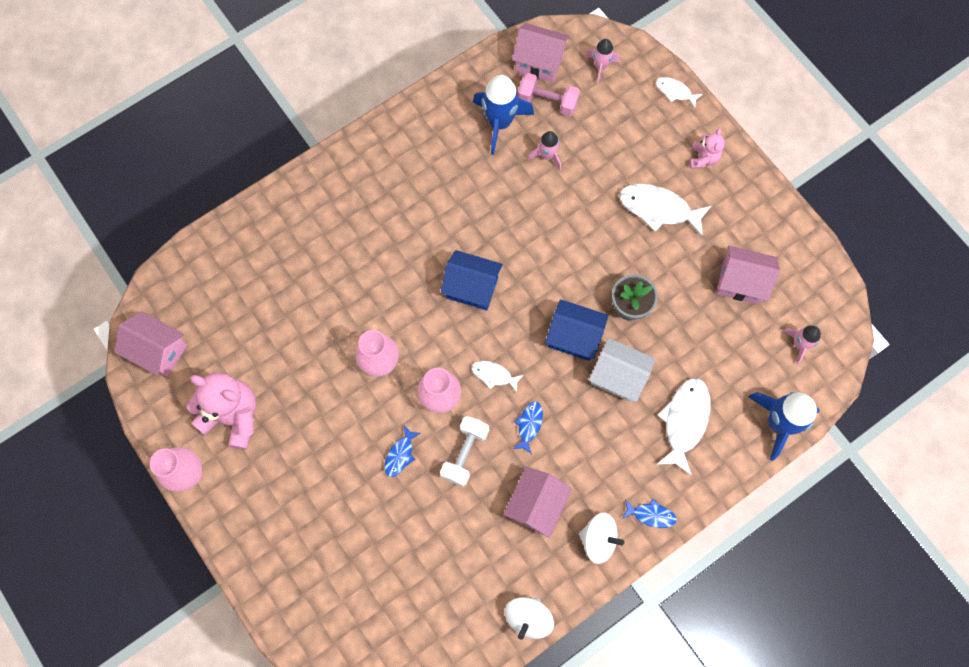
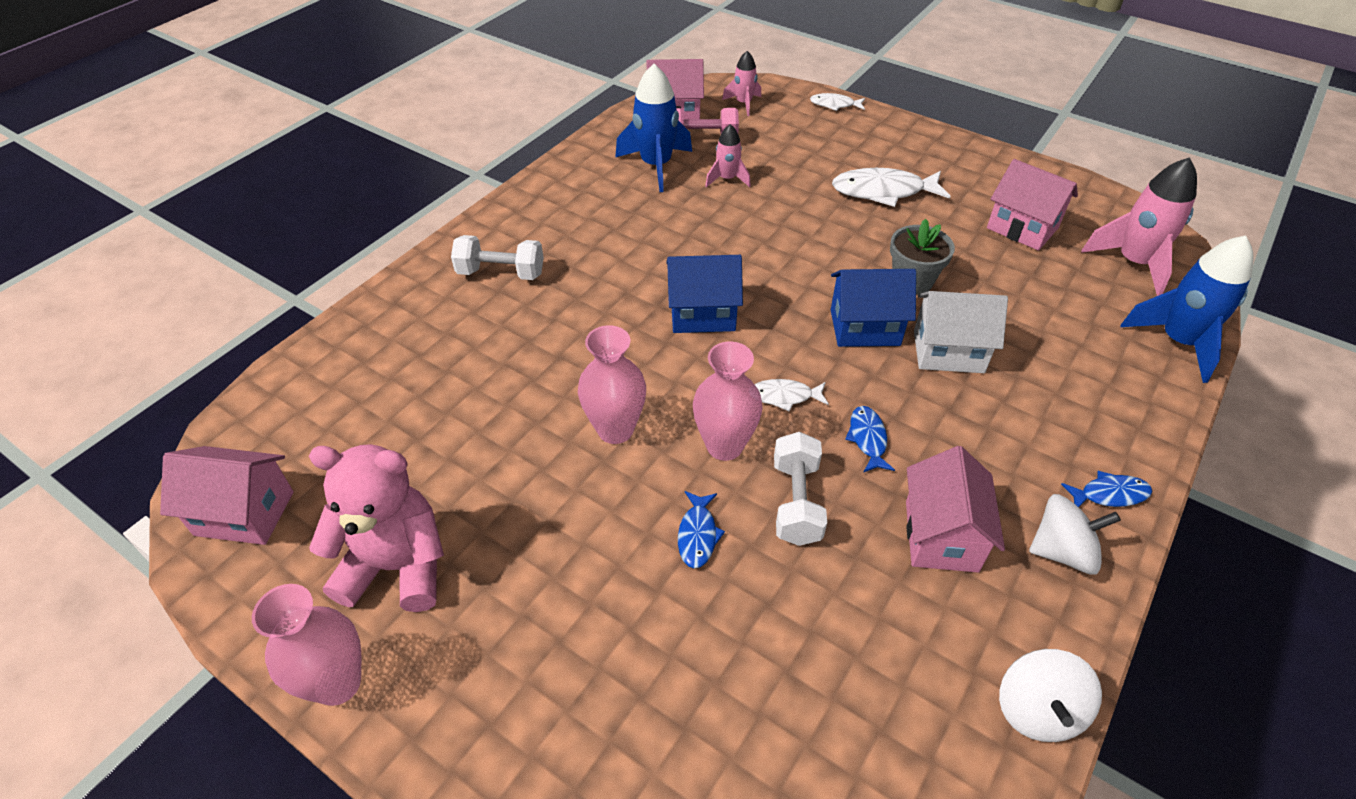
camera: 20 degrees left, 25 degrees down
(351, 203) = (501, 273): none -> white dumbbell
(684, 421) = (1067, 374): white fish -> none
(703, 158) = (901, 143): pink teddy bear -> none
(740, 282) = (1022, 228): pink house -> pink house turned 45 degrees clockwise
(799, 344) = (1133, 263): pink rocket -> pink rocket, size x1.78

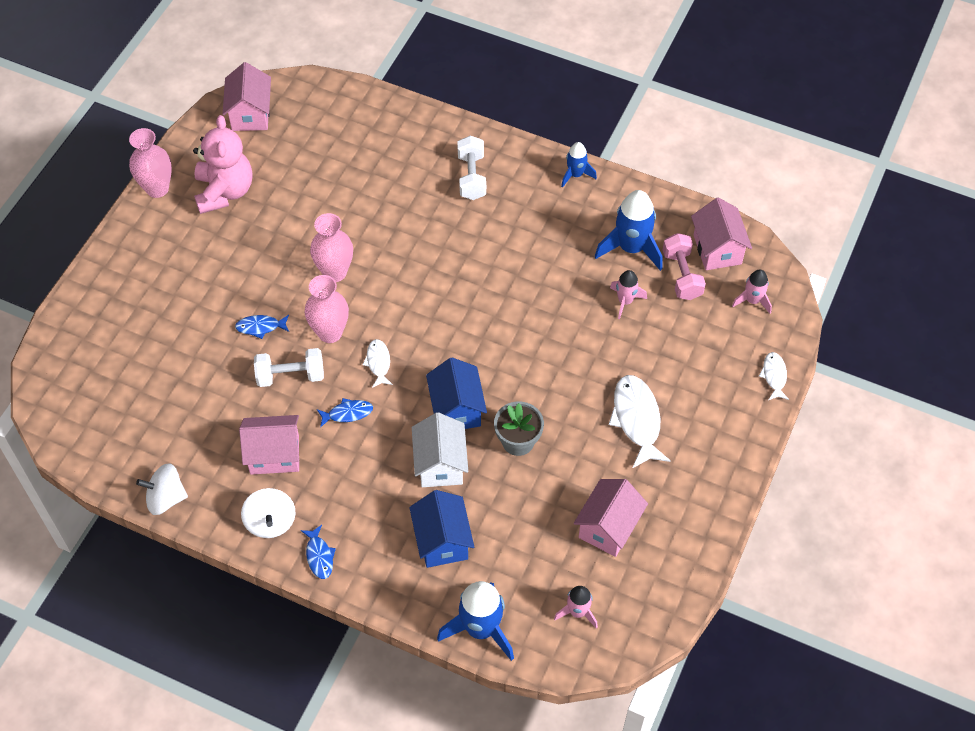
camera: 80 degrees right, 10 degrees up
(536, 190) = (575, 175): none -> blue rocket
(702, 314) = (451, 305): blue house -> blue house (442, 541)
(1133, 263) = (577, 612): pink rocket -> pink rocket, size x0.56

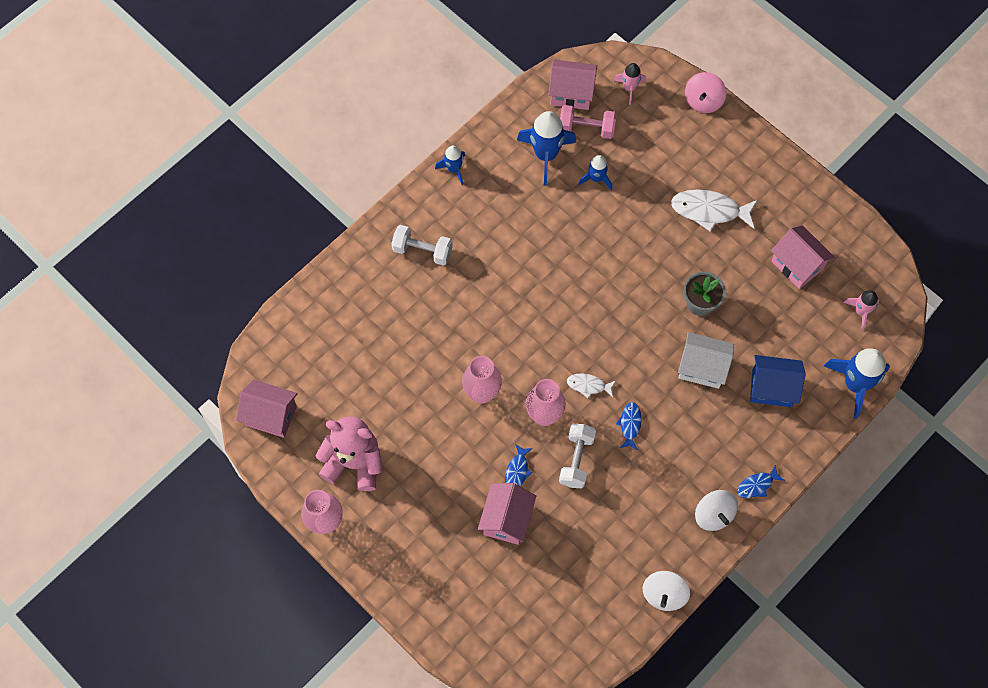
camera: 70 degrees left, 10 degrees up
(270, 522) = (713, 514): white spinning top -> white spinning top turned 60 degrees clockwise
(274, 455) = (651, 494): pink house -> pink house (507, 519)
(319, 556) = (756, 485): blue fish -> blue fish turned 150 degrees clockwise
(456, 409) = (655, 339): blue house -> none
(625, 301) = (596, 178): pink rocket -> blue rocket
(774, 376) = (703, 101): white fish -> pink spinning top

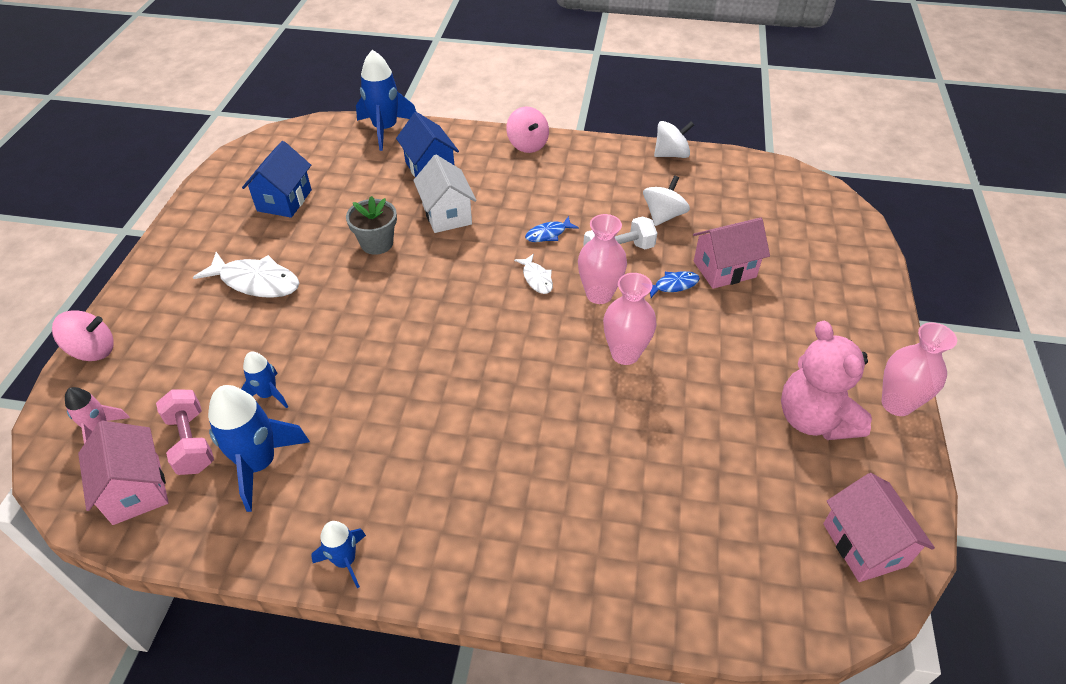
camera: 125 degrees left, 20 degrees down
(422, 251) = (500, 519): white dumbbell -> none
(709, 210) = (256, 282): white fish -> white fish turned 45 degrees counterclockwise
(713, 514) = (577, 156): white spinning top -> white spinning top (663, 216)
(756, 485) = (527, 145): blue fish -> pink spinning top
(797, 265) = (284, 200): pink house -> blue house
(861, 311) = (309, 149): pink rocket -> none

